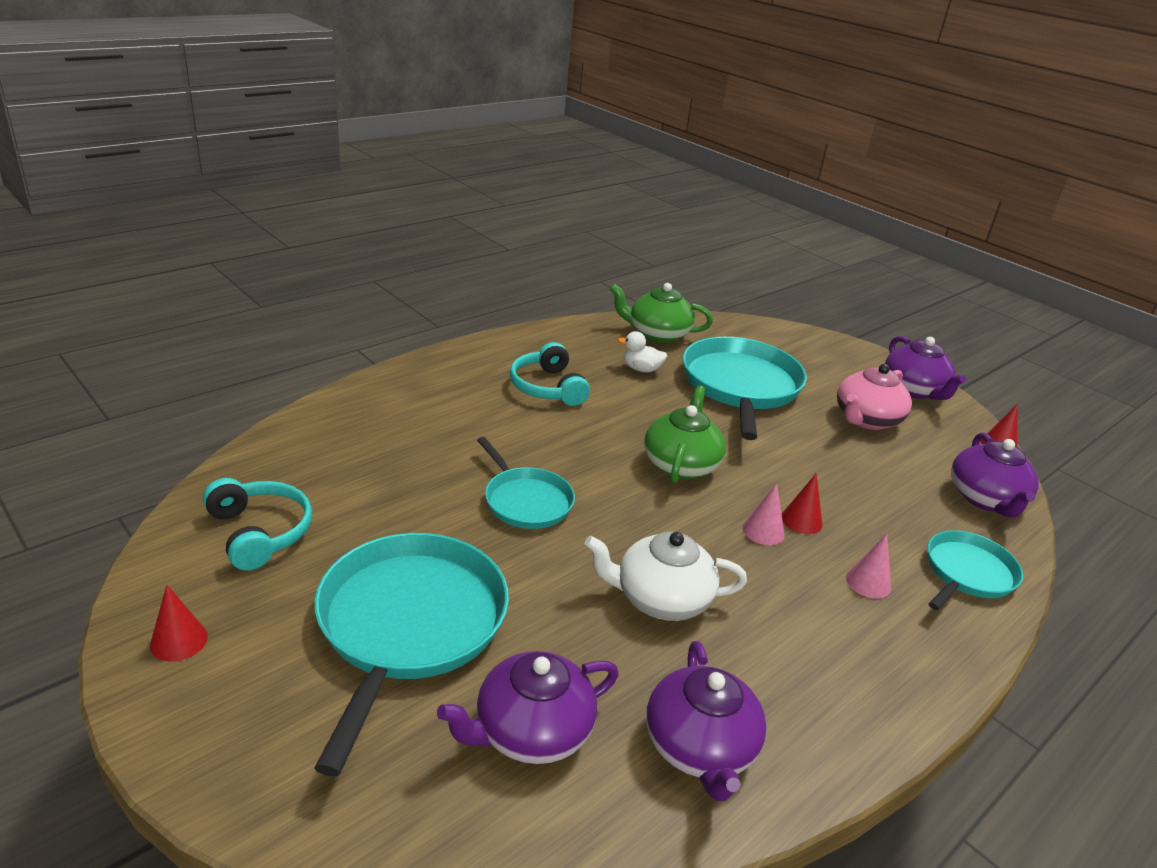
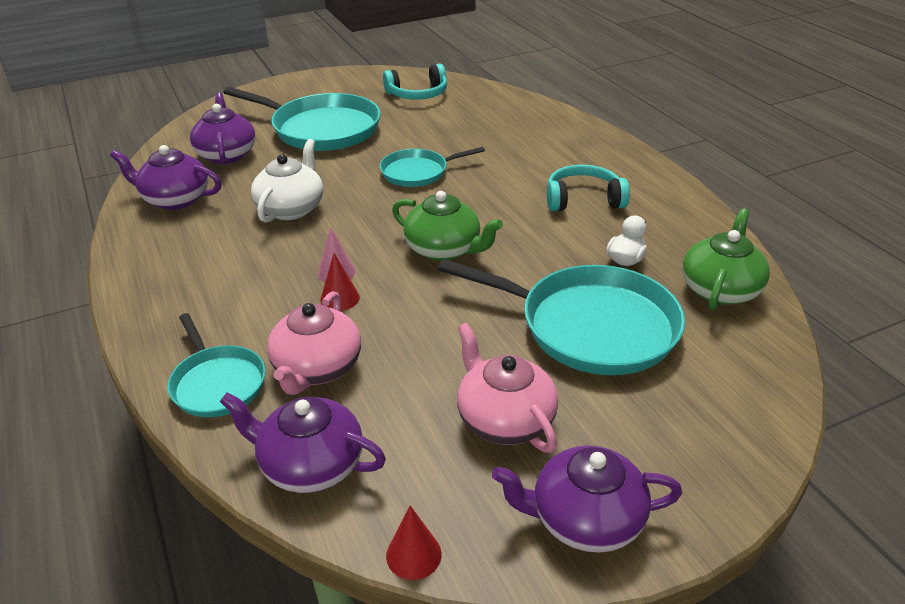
camera: 110 degrees right, 5 degrees up
(179, 640) = (345, 80): red cone -> none
(868, 582) = (247, 311): pink cone -> none
(898, 516) = (317, 368): none -> pink teapot

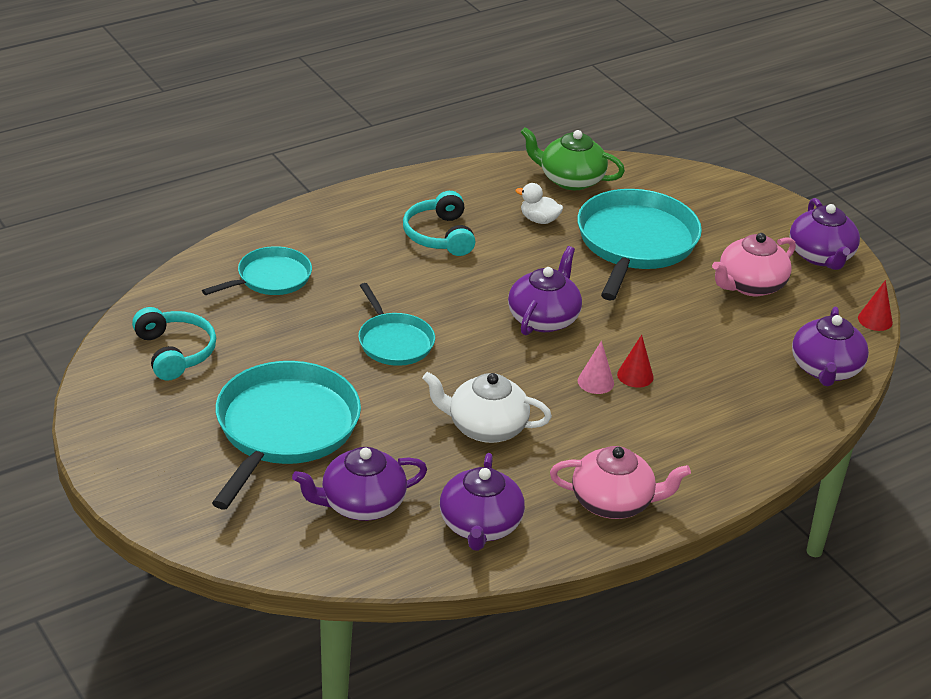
camera: 100 degrees left, 0 degrees up
(217, 383) = (764, 430): turquoise pan -> turquoise pan (270, 278)
(317, 368) = (729, 378): pink teapot -> pink teapot (613, 502)
(444, 249) = (543, 318): green teapot -> purple teapot

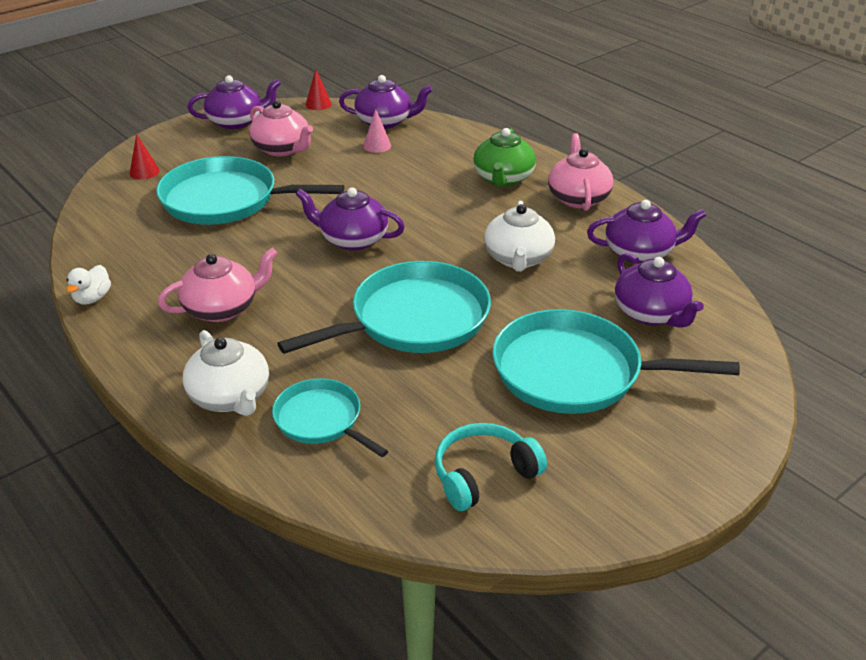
camera: 95 degrees left, 0 degrees up
(314, 236) = (230, 397): none -> white teapot
(394, 342) = (413, 319): turquoise pan -> turquoise pan, size x1.77
(439, 235) = (222, 308): turquoise headphones -> pink teapot
(539, 220) = (189, 251): white duck -> white duck (92, 298)
(570, 179) = (114, 237): green teapot -> green teapot (503, 178)
(595, 382) = (435, 211): pink cone -> pink cone (377, 145)
(635, 375) = (420, 194): red cone -> red cone (144, 172)

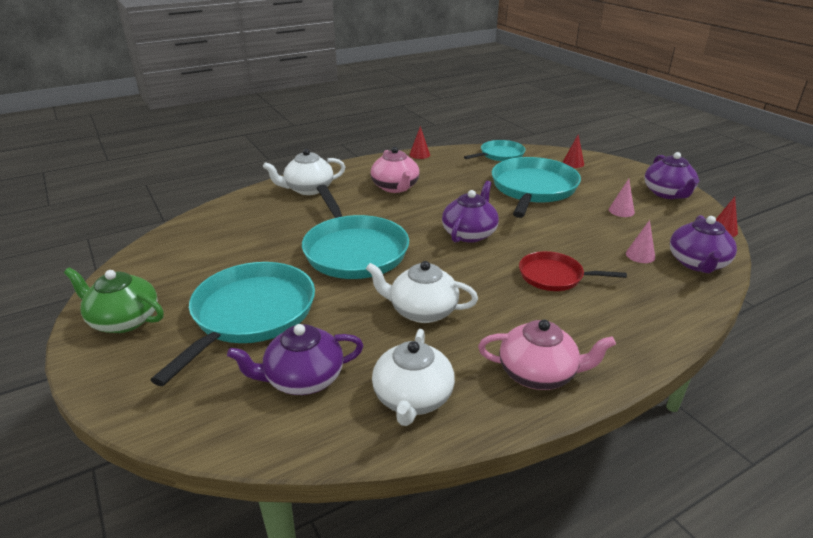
camera: 100 degrees right, 5 degrees down
(92, 298) = (419, 154): white duck -> red cone
(282, 149) = (621, 211): pink teapot -> pink cone
(321, 420) = (270, 213): turquoise pan -> turquoise pan (500, 155)
(430, 189) = (554, 276): none -> red pan
(483, 475) = (181, 260): turquoise headphones -> none
(503, 178) = (580, 324): green teapot -> green teapot (123, 320)
(640, 252) = (412, 398): purple teapot -> white teapot

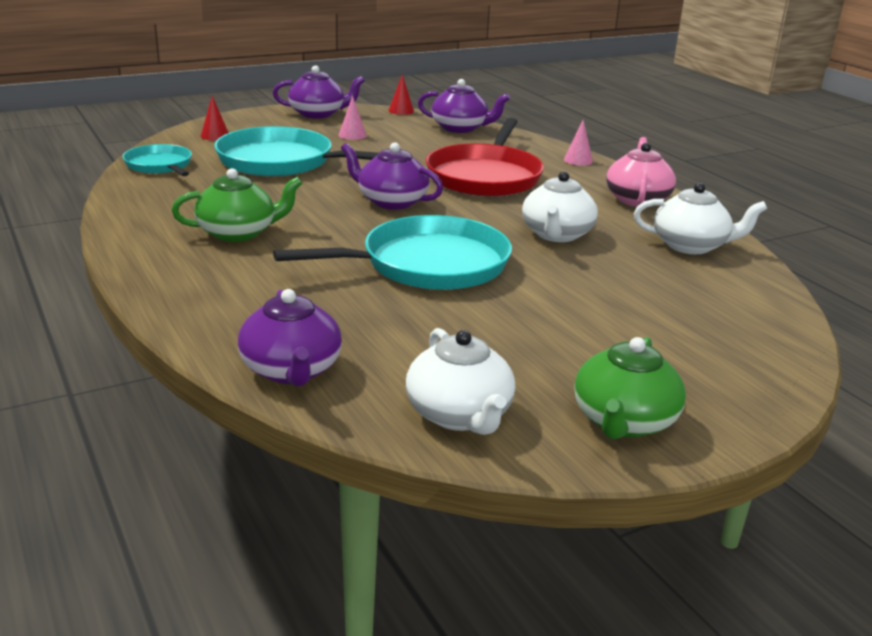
camera: 90 degrees left, 5 degrees down
(250, 315) = (586, 326): turquoise pan -> none
(303, 379) = (688, 292): purple teapot -> purple teapot (291, 370)
(308, 189) = (212, 296): white teapot -> white teapot (459, 415)
(395, 187) = (238, 233): pink teapot -> green teapot
(419, 154) = (119, 211): red cone -> none
(554, 276) = (485, 176): red pan -> red pan, size x1.77
(640, 255) = (445, 142): pink cone -> pink cone (578, 160)

